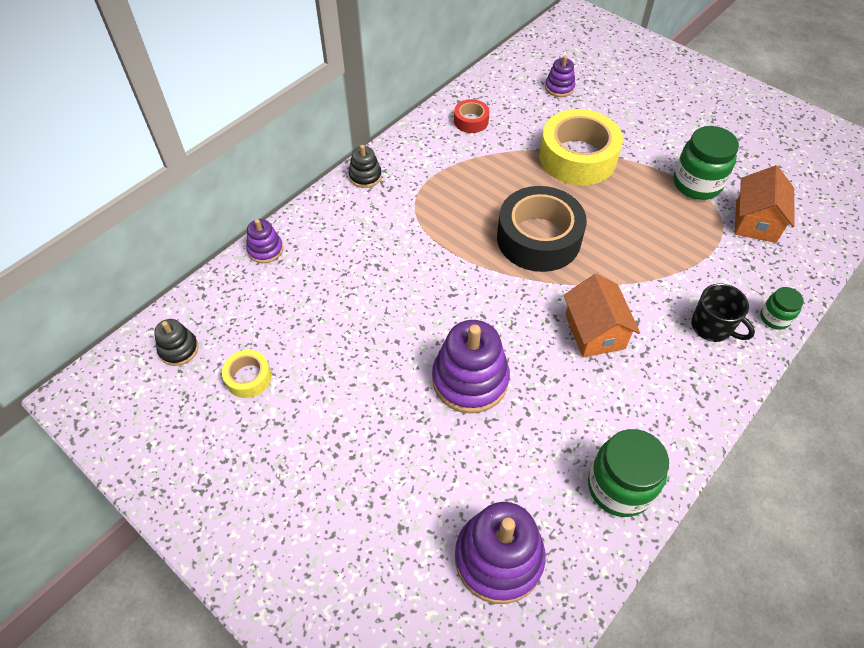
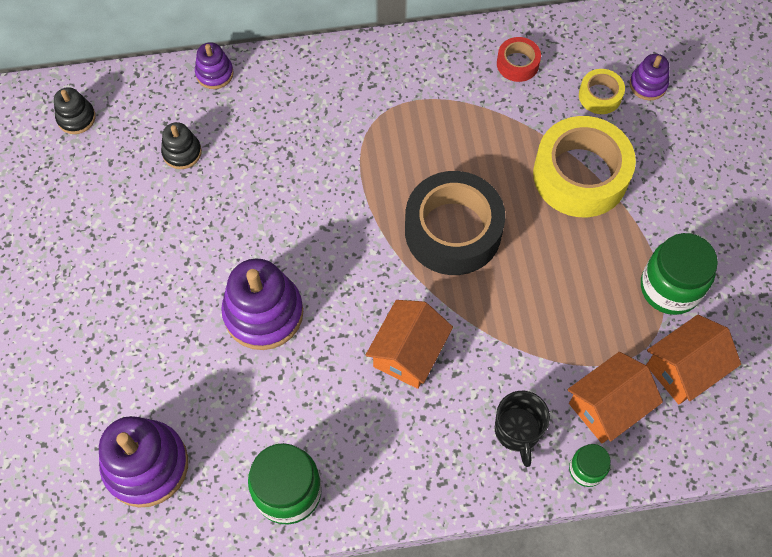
camera: 40 degrees right, 10 degrees up
(248, 377) = (104, 181): yellow tape -> yellow tape (600, 96)
(365, 176) = (362, 58): black stacking toy -> black stacking toy (182, 152)
(742, 273) = (607, 406): none -> orange house

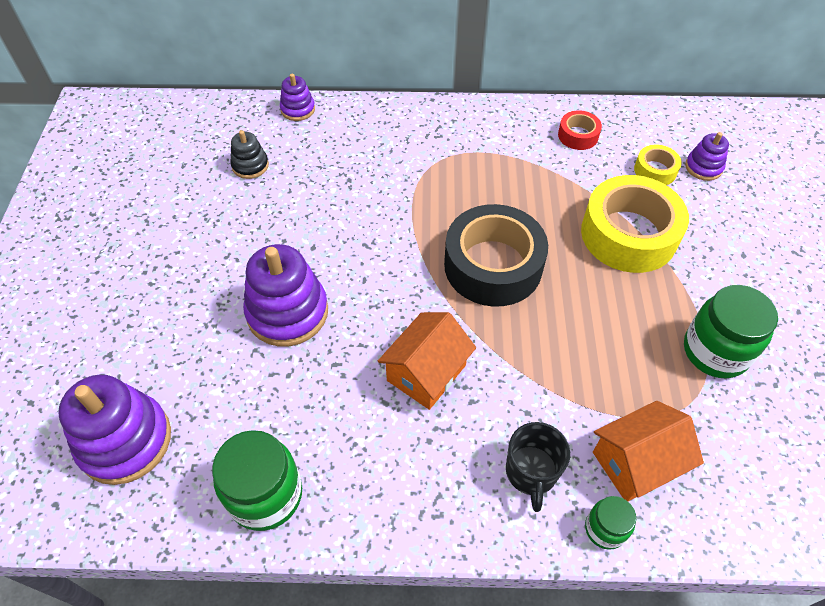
camera: 10 degrees right, 10 degrees down
(76, 118) = (165, 127): black stacking toy -> none
(684, 369) = (727, 436): orange house -> none

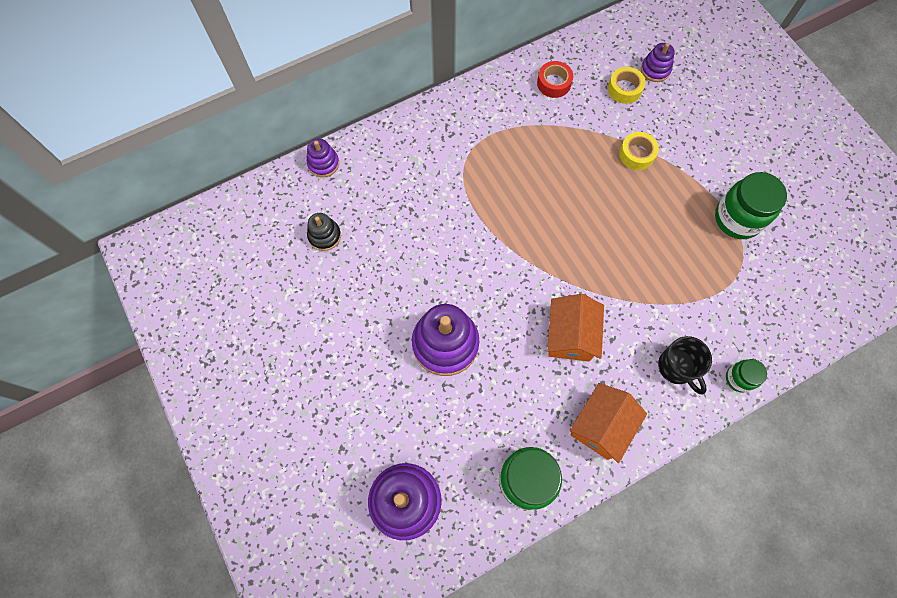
camera: 30 degrees left, 15 degrees up
(493, 265) = (562, 228): black tape -> none
(628, 234) = (636, 154): yellow tape -> yellow tape, size x0.47
(636, 462) = (732, 324): orange house -> orange house (601, 426)

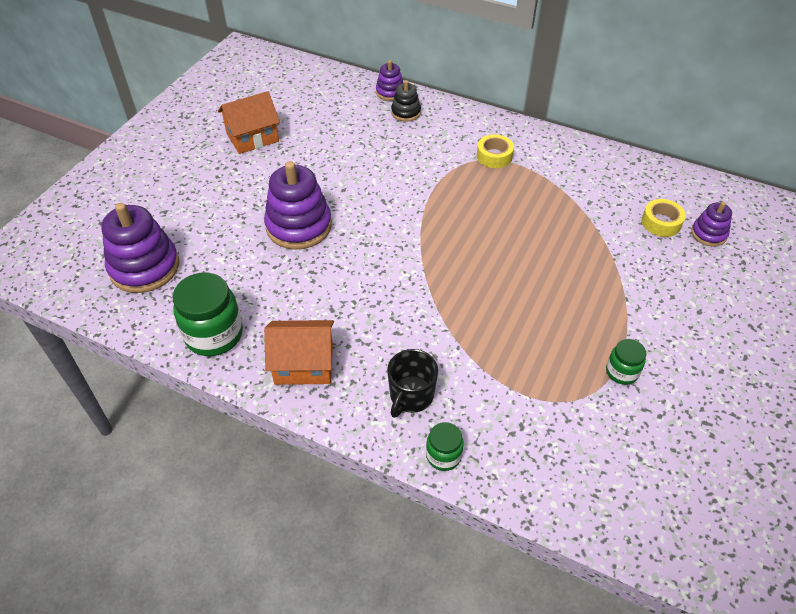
camera: 55 degrees right, 20 degrees down
(324, 236) = (331, 121): black stacking toy -> black stacking toy (406, 112)
(554, 83) = (609, 176): red tape -> none
(570, 336) = (374, 301): orange house -> orange house (252, 137)
(636, 154) = (604, 262): yellow tape -> yellow tape (494, 156)
(737, 218) = (621, 372): green jar -> green jar, size x0.54

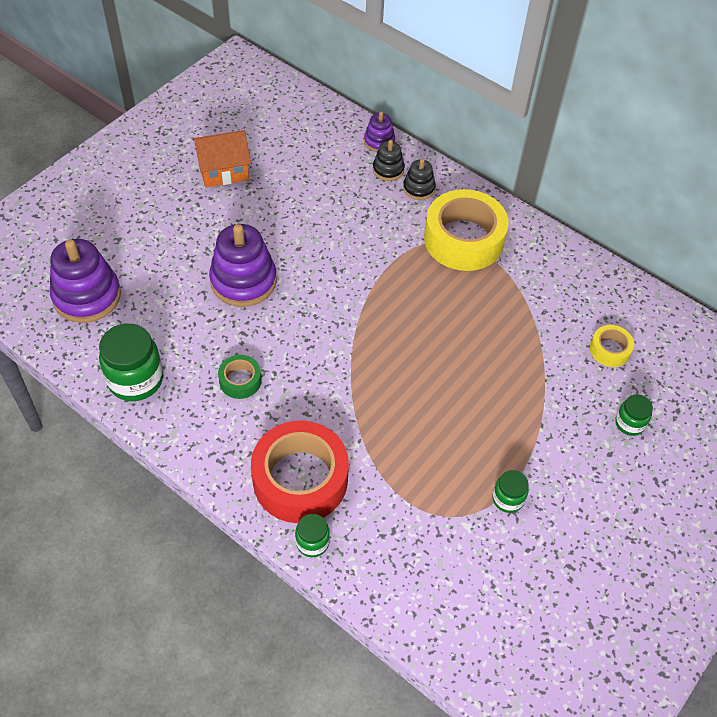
camera: 10 degrees right, 5 degrees up
(304, 364) = (210, 427): orange house -> none
(322, 315) = (240, 380): none -> green tape
(411, 396) = (300, 479): black mug -> red tape
(438, 122) = (418, 188): none -> black stacking toy
(494, 156) = (463, 239): yellow tape -> yellow tape, size x2.12
(706, 281) = (629, 423): none -> green jar
(708, 234) = (654, 372): purple stacking toy -> none

